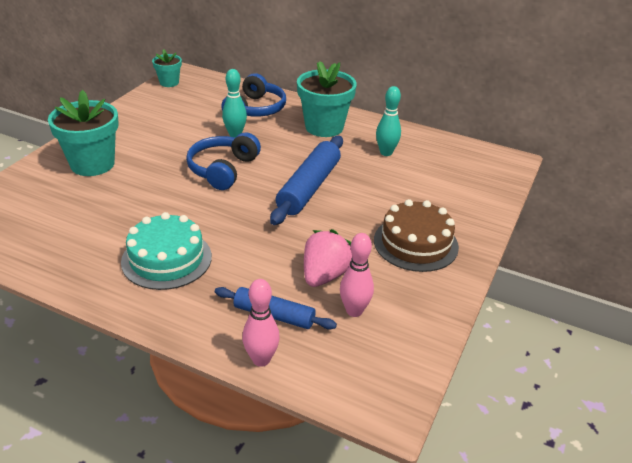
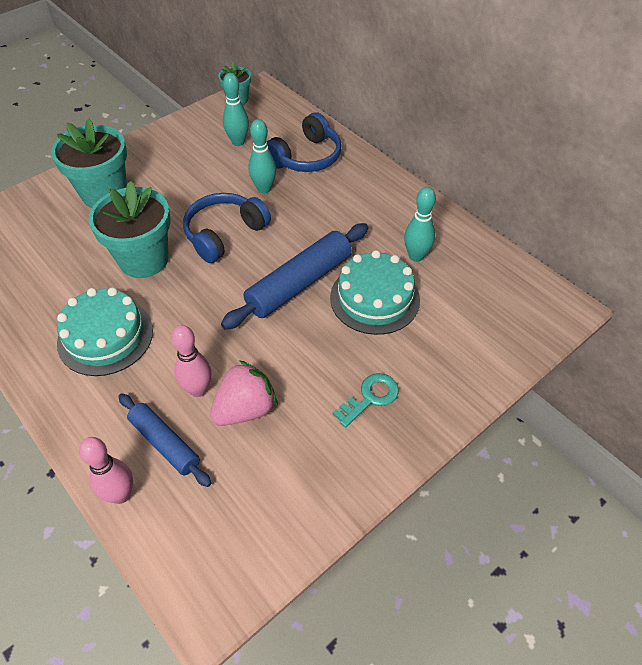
camera: 25 degrees right, 15 degrees up
(190, 109) = (238, 142): none -> turquoise bowling pin
(324, 127) = (367, 201): turquoise flower pot -> turquoise flower pot (144, 260)
(354, 311) = (247, 467): pink bowling pin -> pink bowling pin (198, 390)
(374, 184) = (374, 298): none -> turquoise cake
(415, 243) = (370, 397): brown cake -> turquoise key

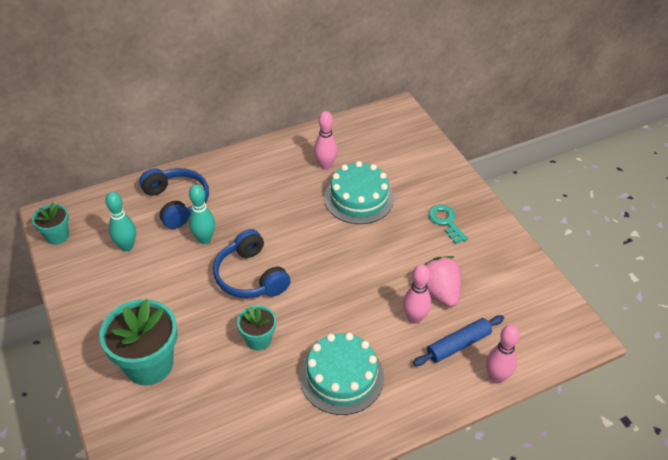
camera: 75 degrees left, 5 degrees down
(144, 260) = (258, 339): turquoise flower pot -> turquoise flower pot, size x0.54
(299, 283) = (328, 237): blue rolling pin -> none
(416, 256) = (325, 165): turquoise bowling pin -> pink bowling pin

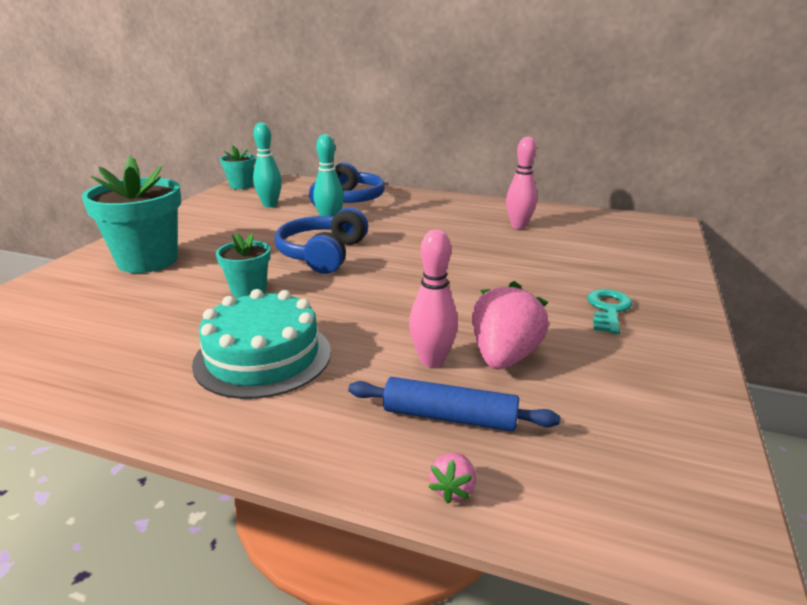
camera: 45 degrees right, 20 degrees down
(359, 198) = (520, 254): turquoise cake -> none
(496, 377) = (453, 489): pink bowling pin -> pink strawberry

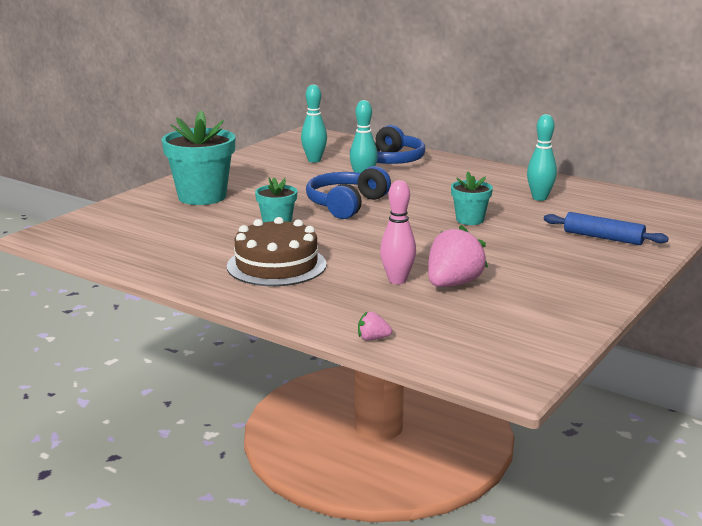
camera: 15 degrees right, 5 degrees down
(241, 186) = (292, 140): turquoise flower pot -> turquoise flower pot (470, 220)
(263, 357) = (276, 265): turquoise cake -> brown cake
(449, 417) = (391, 309): blue rolling pin -> blue rolling pin (603, 238)
(453, 489) = (373, 339): pink strawberry -> pink strawberry turned 60 degrees clockwise
(518, 226) = (539, 198): pink bowling pin -> turquoise bowling pin
(608, 309) = (564, 265): turquoise key -> none

